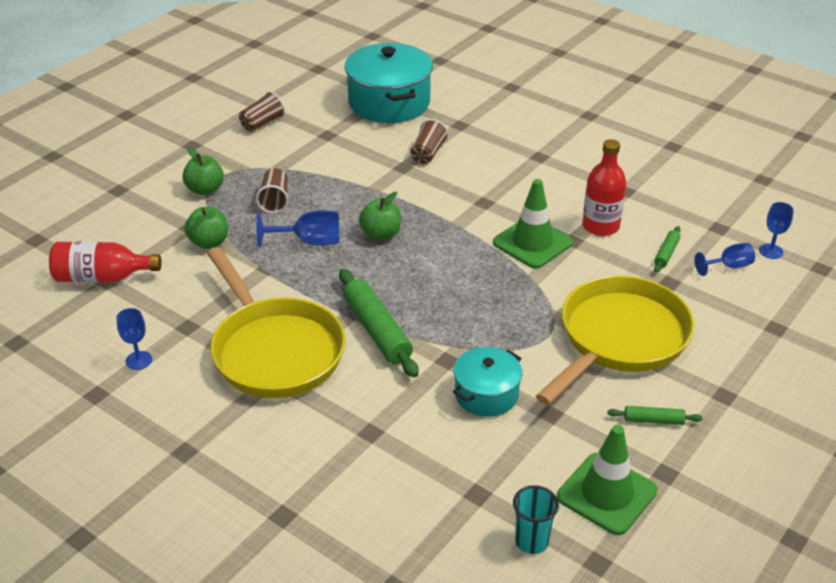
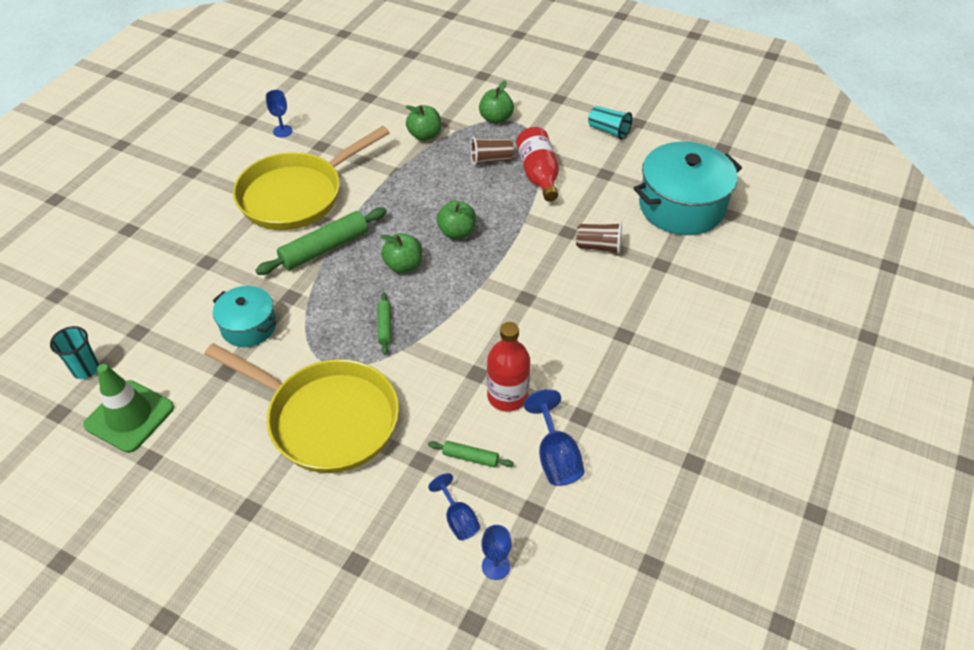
camera: 80 degrees right, 10 degrees up
(102, 277) = (372, 93): red bottle -> red bottle (538, 175)
(262, 123) = (608, 131): brown cup -> turquoise cup
(309, 242) = (436, 190): blue goblet -> blue goblet (555, 457)
(420, 274) = (403, 265): none -> green apple
(532, 243) = (466, 341): green traffic cone -> none
(653, 420) = (215, 449): green rolling pin -> green rolling pin (385, 326)

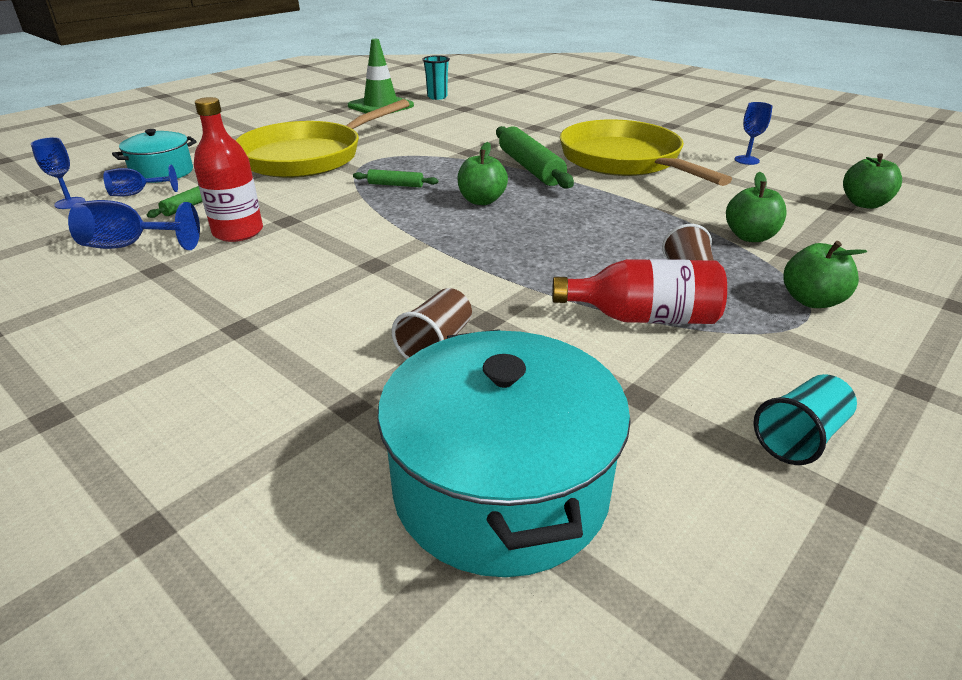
camera: 105 degrees right, 15 degrees down
(249, 326) = (442, 137): turquoise pot -> turquoise pot (162, 172)
(457, 232) = (525, 235): green apple -> green apple (864, 204)

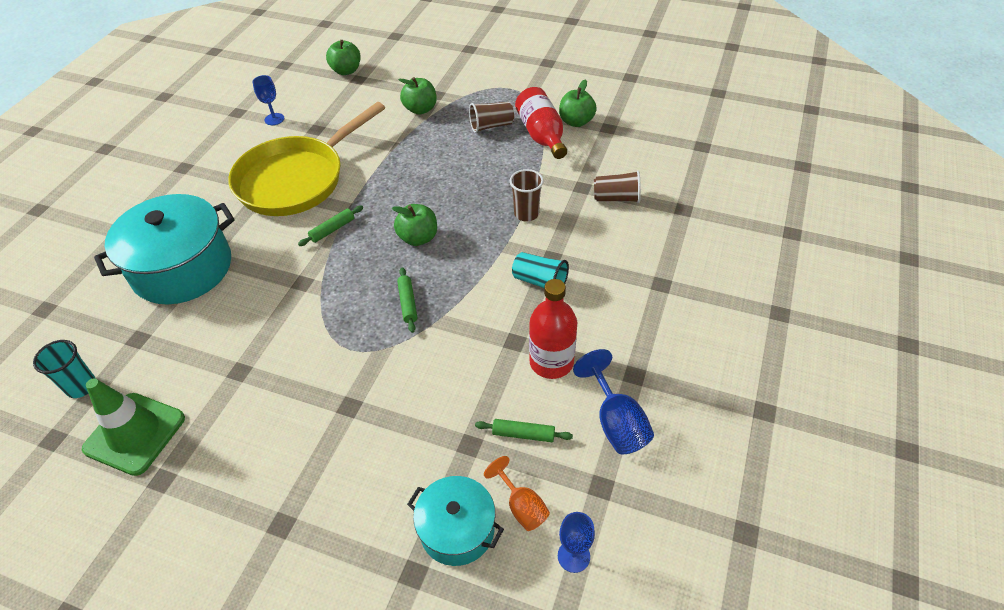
camera: 110 degrees left, 15 degrees up
(137, 194) = (522, 506): blue goblet -> orange goblet
(308, 157) = (358, 410): yellow pan -> none
(466, 265) = (526, 214): none -> brown cup
(501, 488) = (691, 151): turquoise pot -> turquoise pot (182, 268)
(530, 168) = (332, 229): green rolling pin -> green rolling pin, size x0.50
(800, 437) = (603, 87): turquoise cup -> turquoise cup (540, 281)
(811, 300) = (489, 87): green apple -> green apple (576, 121)

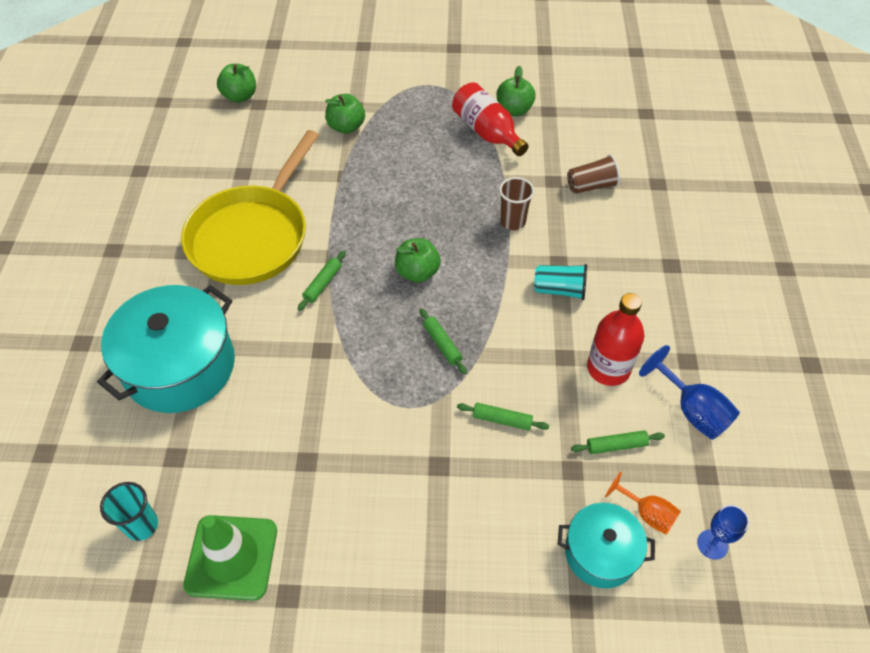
camera: 20 degrees left, 5 degrees up
(274, 119) = (188, 170): blue goblet -> none
(427, 382) = (502, 420): none -> green rolling pin
(491, 126) = (430, 132): brown cup -> none

